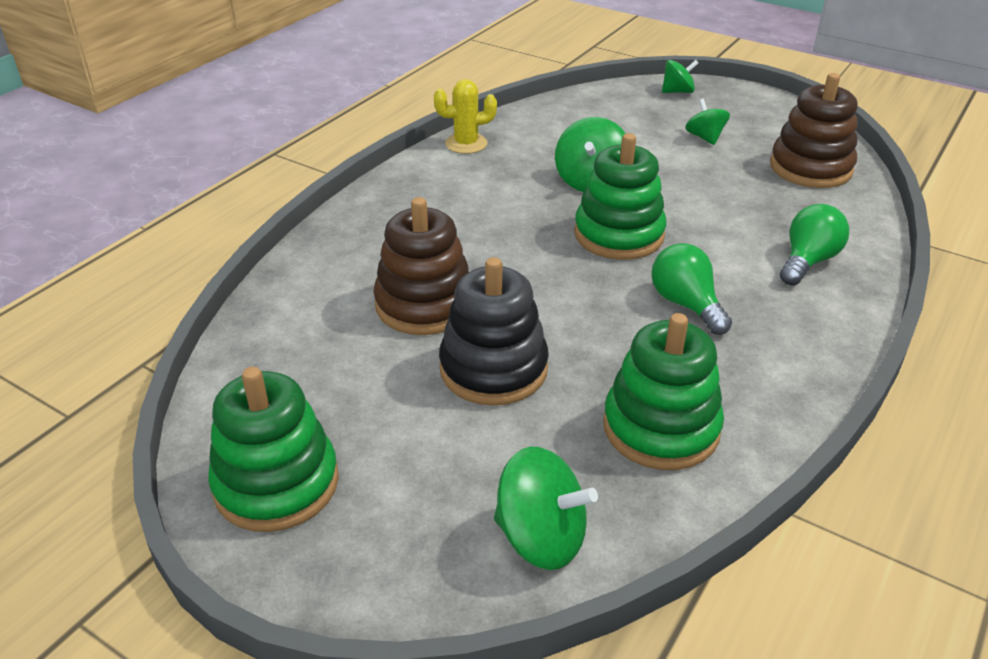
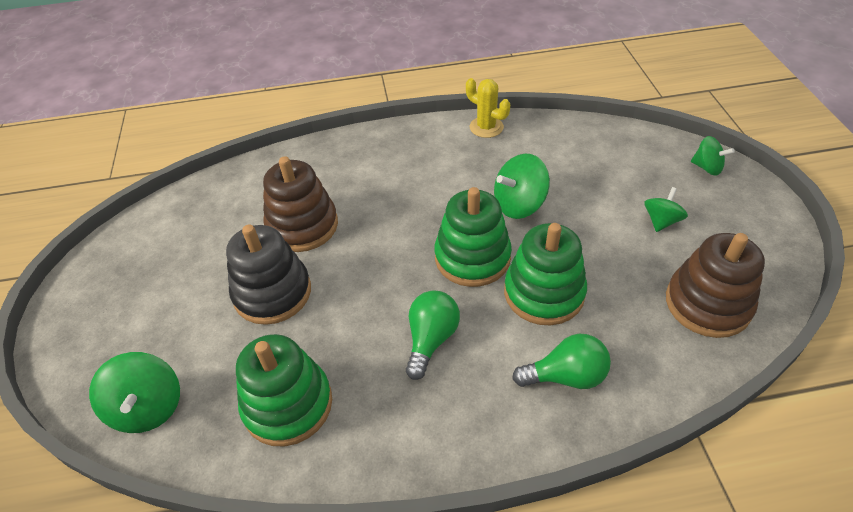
camera: 50 degrees right, 10 degrees up
(276, 483) = (112, 277): green stacking toy -> green stacking toy (544, 293)

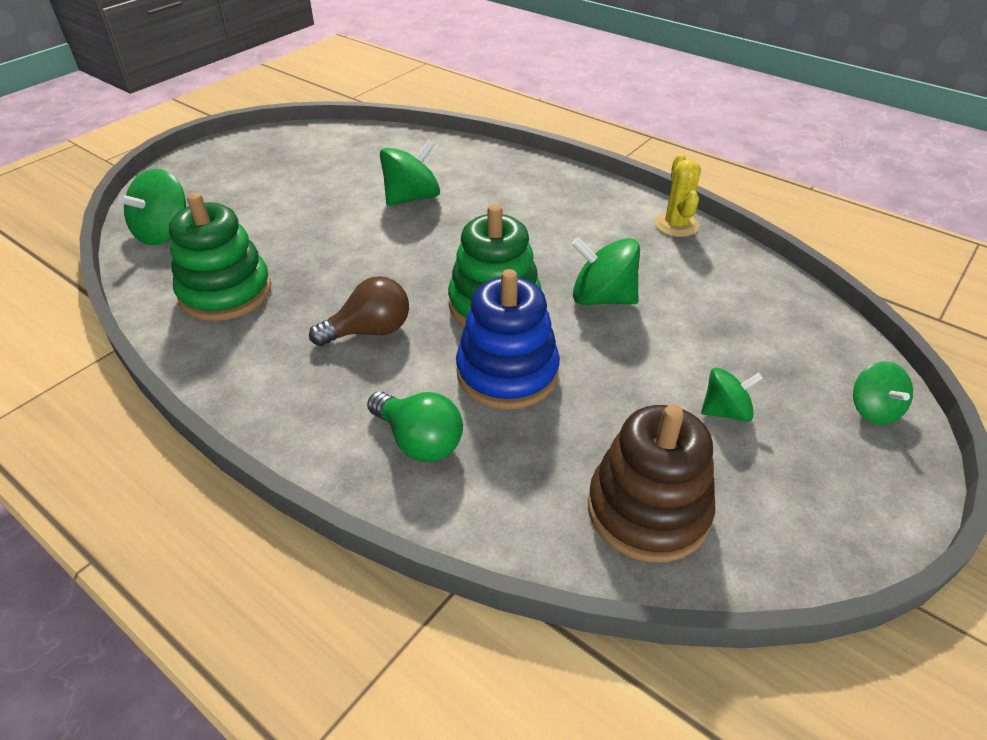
camera: 45 degrees right, 5 degrees down
(272, 293) = (325, 223): black stacking toy -> none
(302, 226) = (412, 198): brown stacking toy -> green spinning top
(431, 339) = (370, 331): green light bulb -> brown light bulb
(544, 293) = (507, 373): green stacking toy -> blue stacking toy

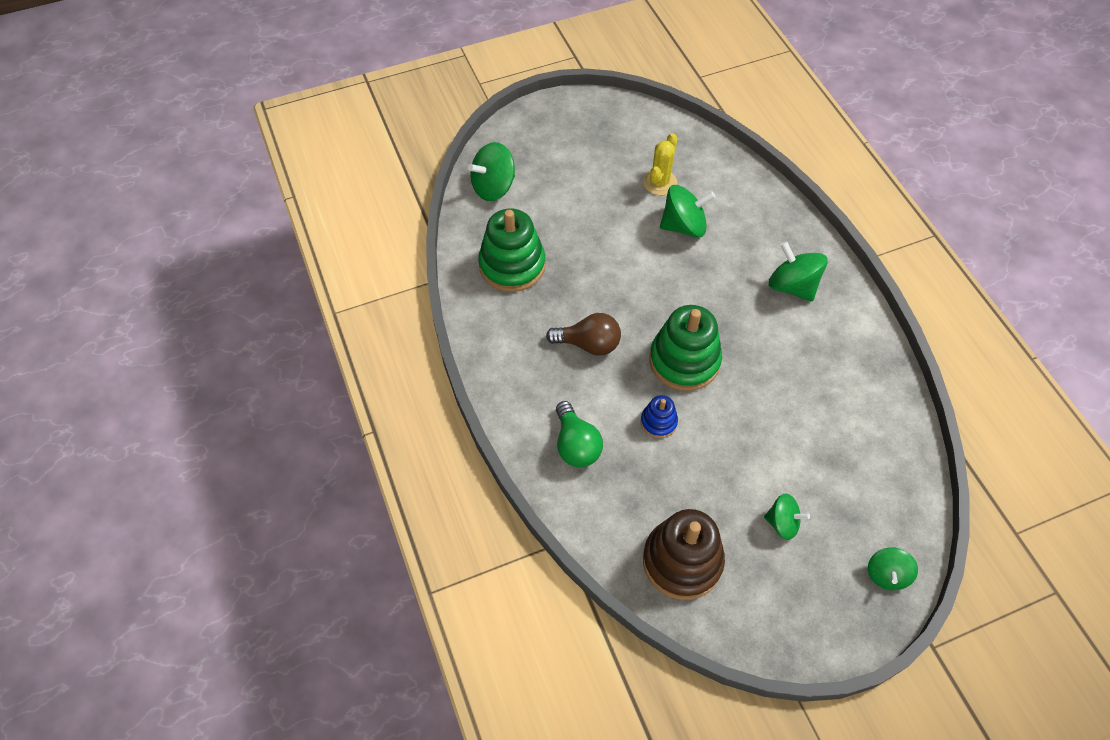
camera: 30 degrees right, 15 degrees up
(507, 373) = (658, 422): blue stacking toy -> blue stacking toy, size x0.50
(602, 298) = (764, 391): green spinning top -> green spinning top (792, 286)
(676, 225) = (874, 347): yellow cactus -> yellow cactus (660, 183)

